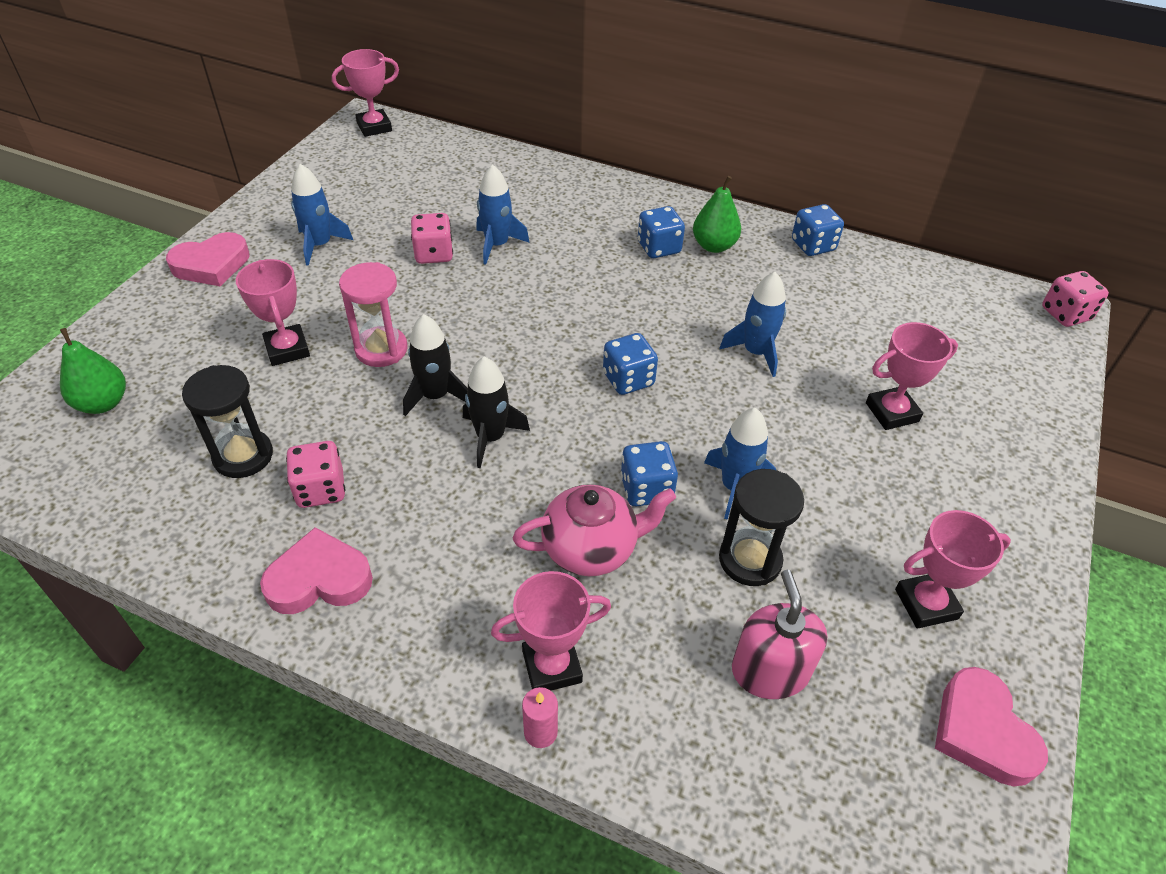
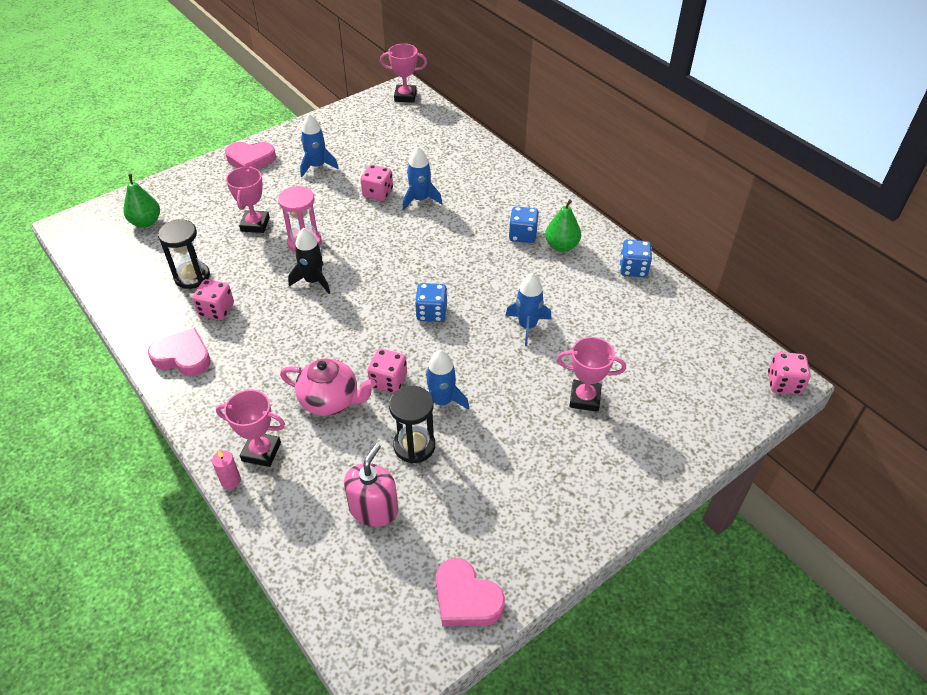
camera: 30 degrees right, 0 degrees up
(490, 437) = (325, 316): black rocket -> none
(646, 489) = (388, 381): blue dice -> pink dice
(926, 604) = (498, 517): pink trophy -> none
(982, 731) = (466, 598): pink heart -> pink heart turned 60 degrees counterclockwise

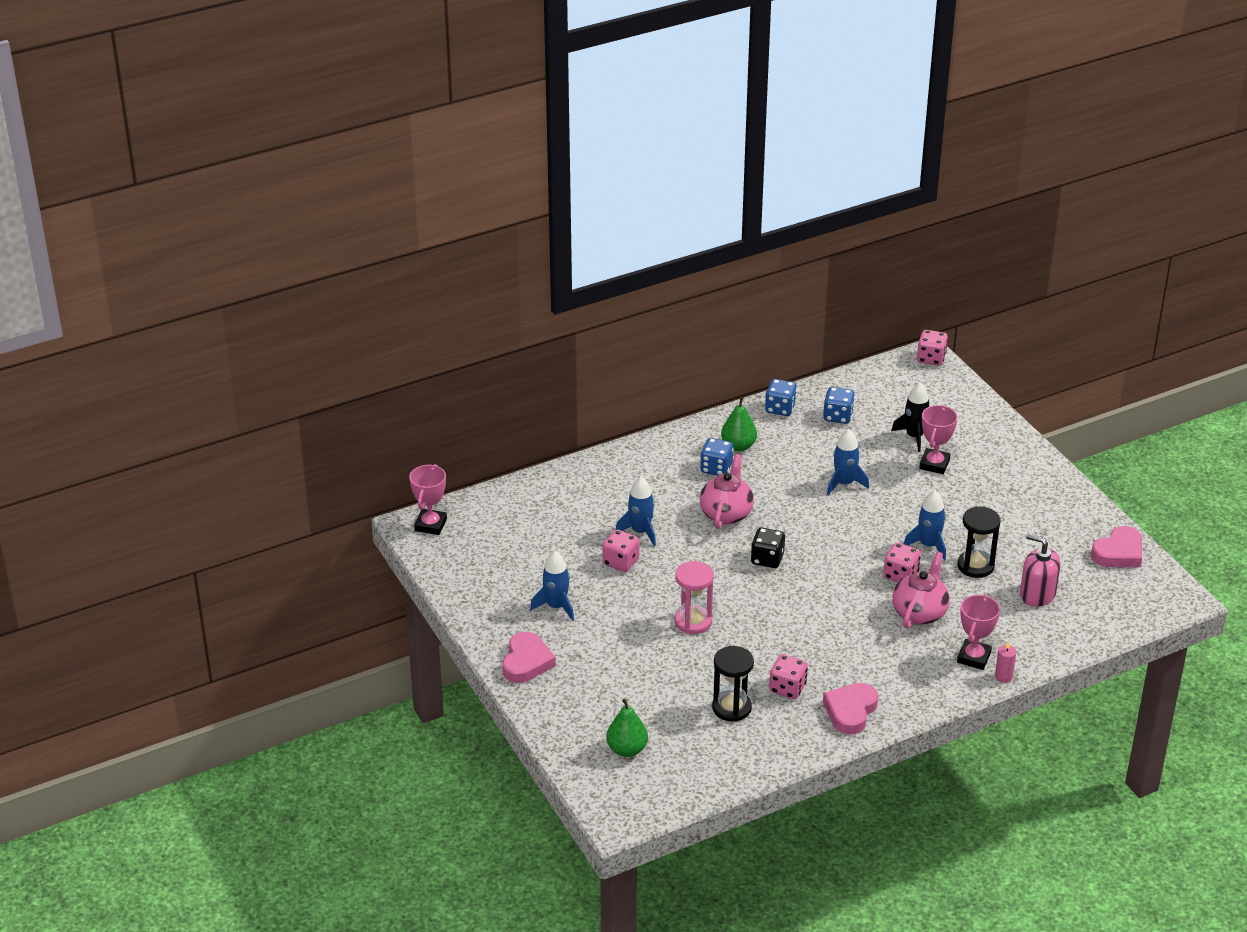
camera: 80 degrees left, 10 degrees down
(255, 224) = (653, 659): pink trophy -> none
(313, 281) = (756, 617): black rocket -> black rocket (914, 436)
(397, 280) = (767, 559): none -> black dice
(431, 313) = (817, 540): blue dice -> blue dice (838, 416)
(458, 248) = (726, 513): none -> pink teapot

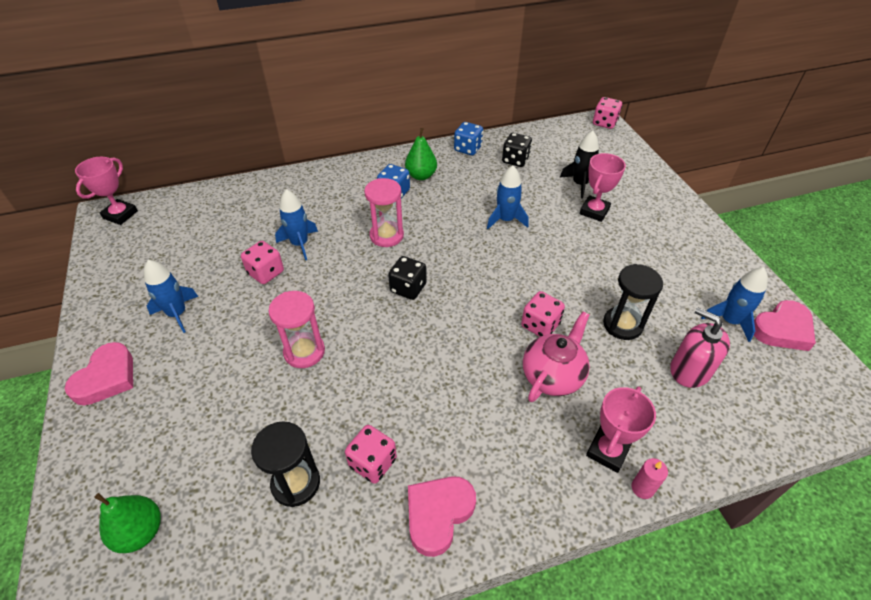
camera: 10 degrees right, 10 degrees up
(726, 513) = (386, 235): pink teapot -> pink hourglass
(838, 416) = (515, 160): blue dice -> black dice
(928, 545) = (576, 294): blue rocket -> blue rocket (729, 321)

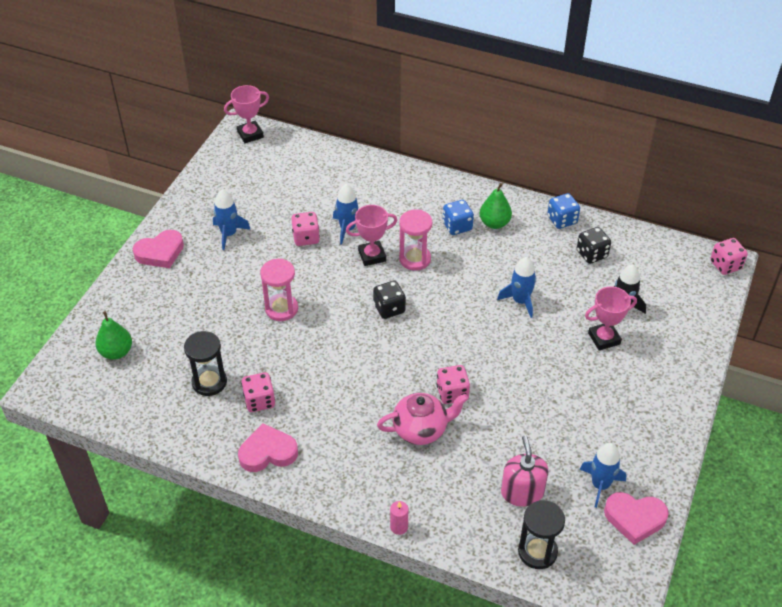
camera: 40 degrees right, 0 degrees up
(607, 451) = (402, 494): pink trophy -> pink trophy (372, 256)
(622, 325) = (513, 432): black hourglass -> black hourglass (537, 552)

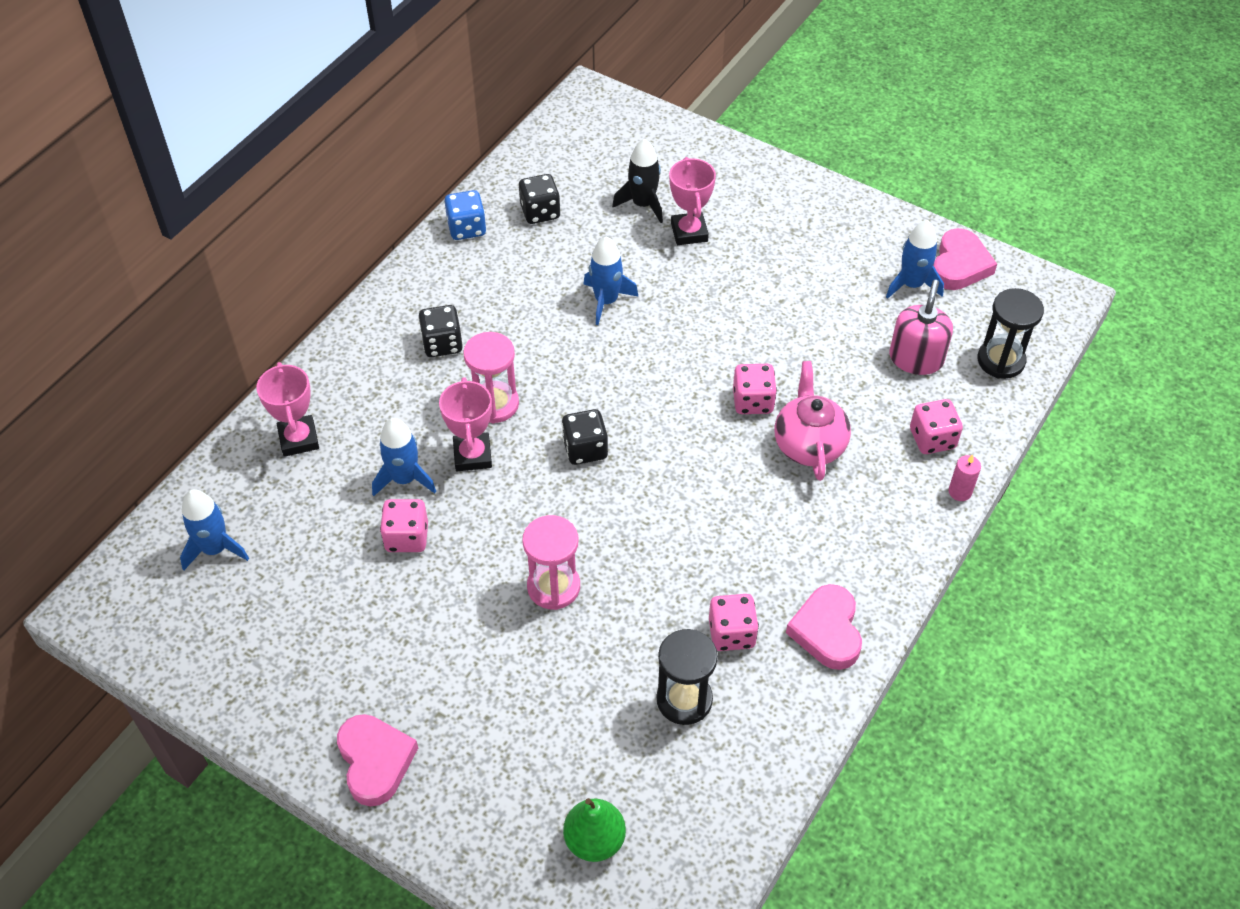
camera: 80 degrees left, 5 degrees up
(229, 234) = (363, 648): blue rocket -> blue rocket (215, 549)
(250, 134) = (115, 595): pink trophy -> pink trophy (298, 439)
(457, 226) = (442, 344): blue dice -> black dice
(494, 223) = (449, 301): green pear -> none
(522, 492) = (916, 358): pink soap dispenser -> pink soap dispenser turned 105 degrees clockwise
(725, 265) = (594, 96): pink dice -> pink dice (932, 439)

